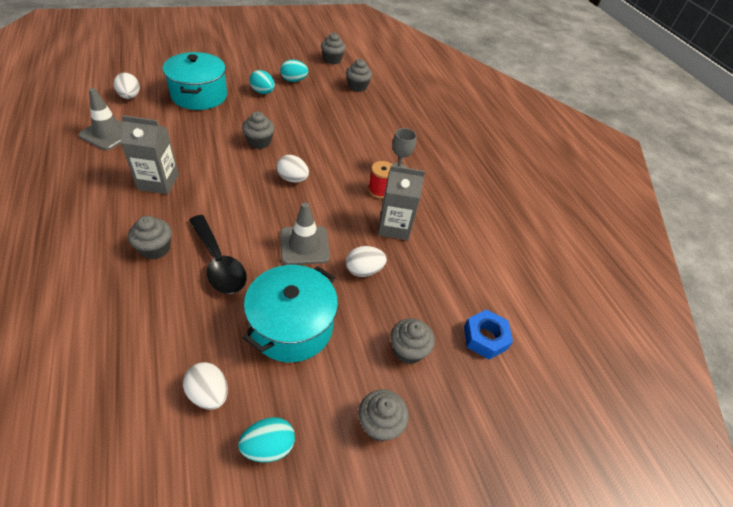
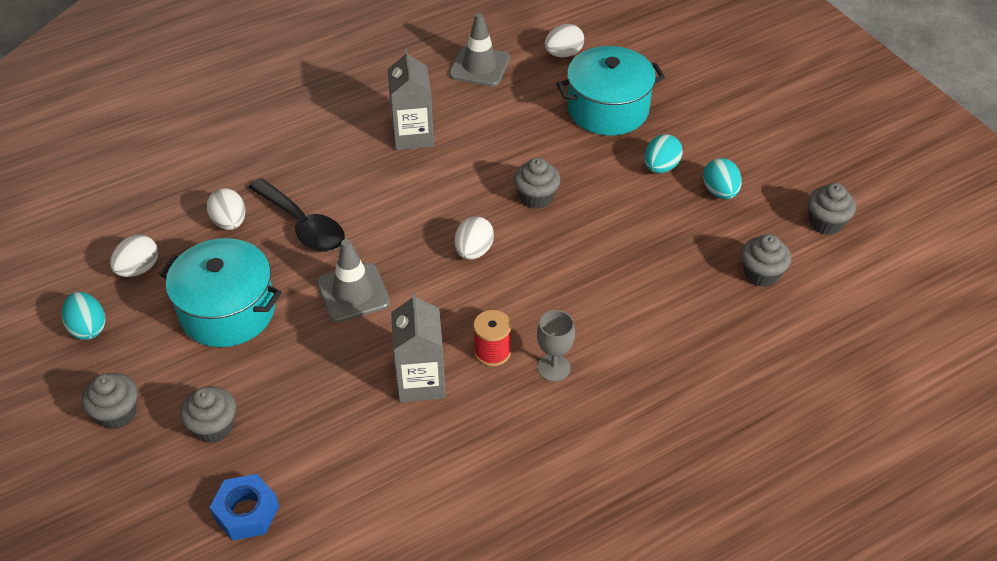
camera: 85 degrees right, 0 degrees up
(155, 248) = (308, 170): grey cupcake -> none
(218, 262) = (302, 225): black spoon -> black spoon turned 90 degrees counterclockwise
(364, 270) = (328, 361): white egg -> white egg (229, 222)

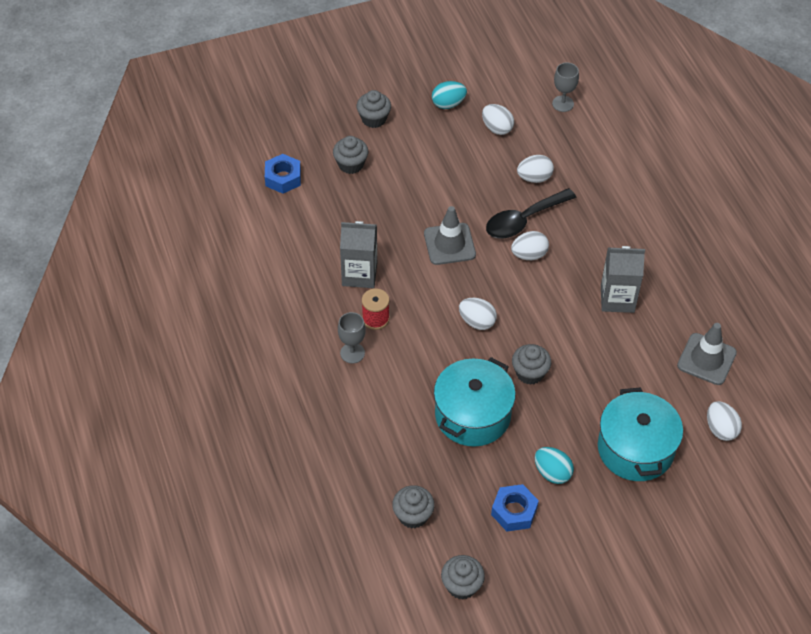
camera: 100 degrees right, 5 degrees up
(93, 207) = (563, 104): none -> grey goblet
(227, 311) = (447, 174): turquoise pot -> turquoise pot (472, 415)
(359, 215) = (529, 255): none -> white egg
(720, 192) = (514, 511): turquoise egg -> blue nut

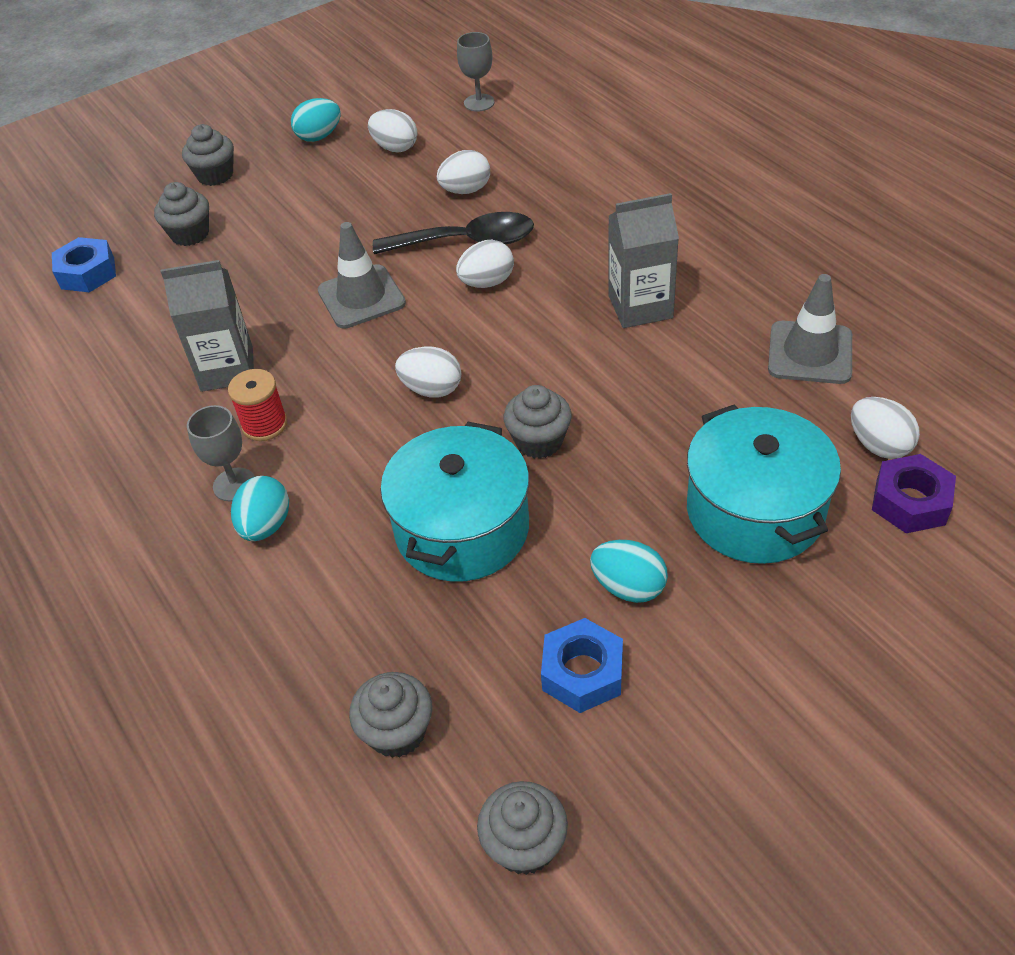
camera: 10 degrees left, 5 degrees down
(366, 383) = (266, 525): none -> turquoise egg
(524, 220) = (466, 242): black spoon -> black spoon turned 135 degrees counterclockwise
(722, 467) = (910, 502): none -> purple nut

